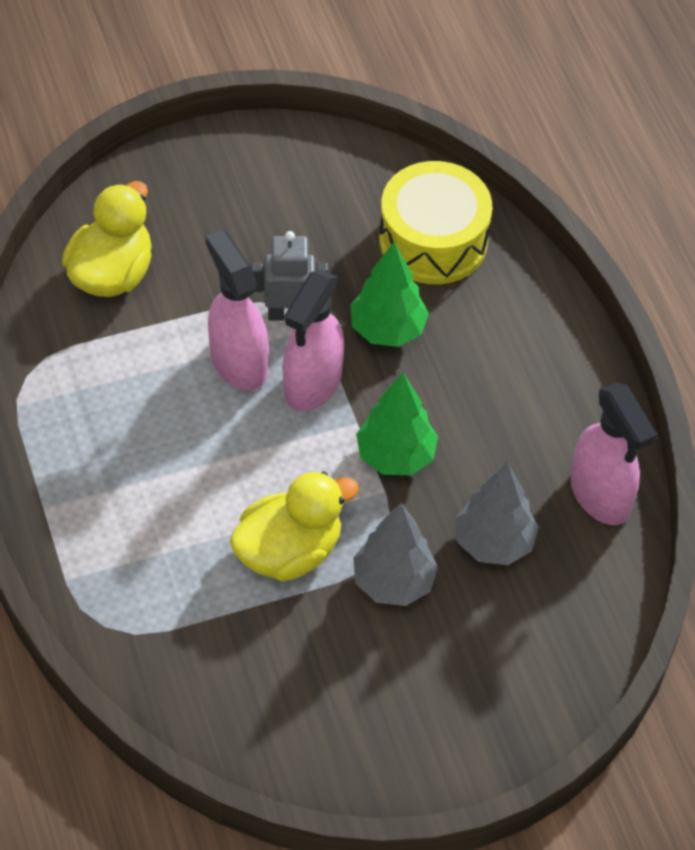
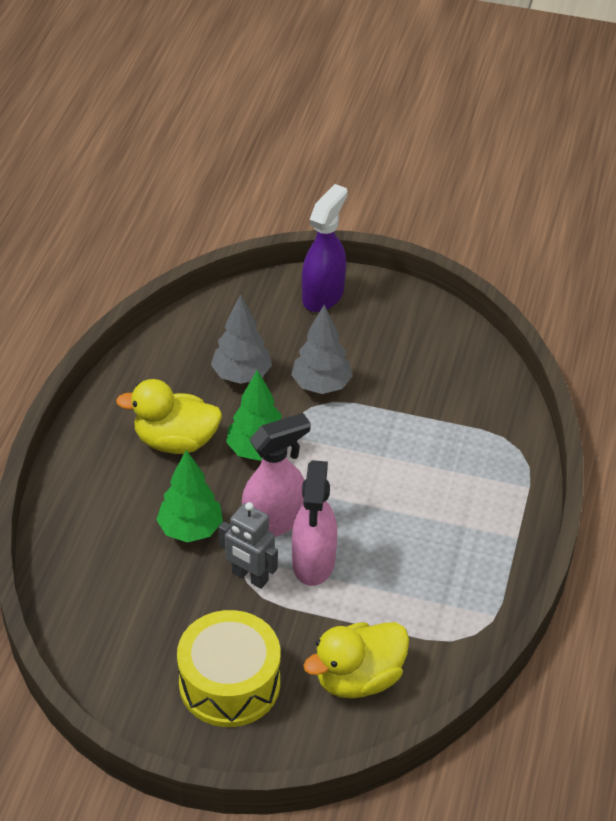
camera: 145 degrees left, 10 degrees down
(289, 551) = (372, 432): yellow duck -> yellow duck (175, 441)
(433, 240) = (99, 574): yellow drum -> yellow drum (229, 683)
(497, 724) = (323, 295): none -> purple spray bottle
(600, 495) = (152, 367): pink spray bottle -> none

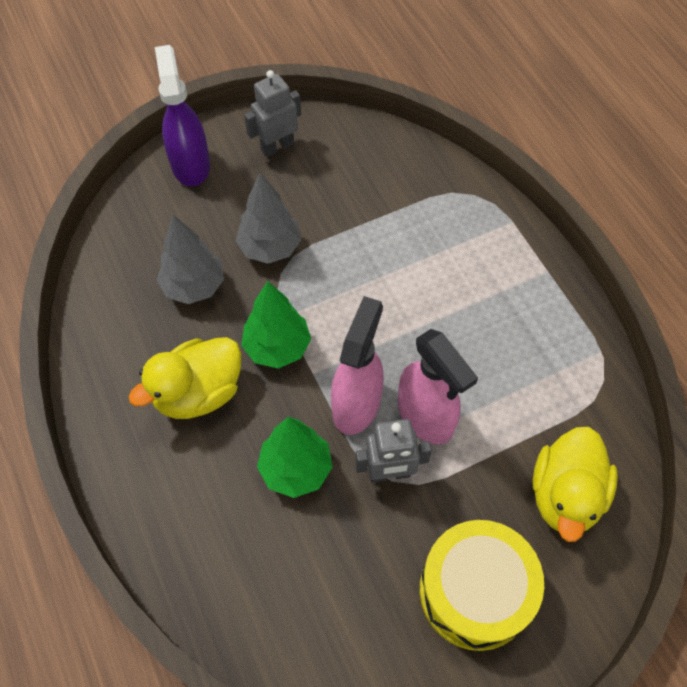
camera: 40 degrees left, 15 degrees up
(401, 322) = (277, 147): none -> grey robot

